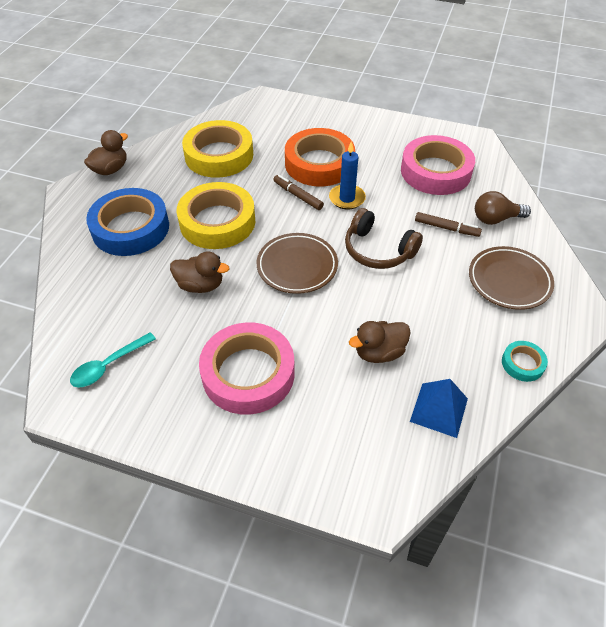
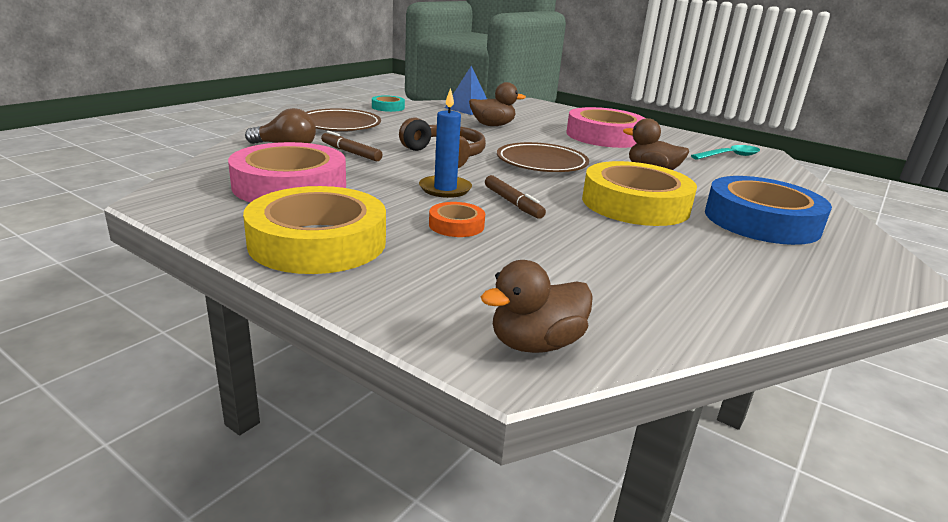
camera: 165 degrees left, 25 degrees down
(110, 169) = (853, 292): brown duck -> brown duck (535, 344)
(219, 155) = (636, 270): yellow tape -> yellow tape (318, 242)
(319, 163) = (456, 225): orange tape -> orange tape, size x0.46

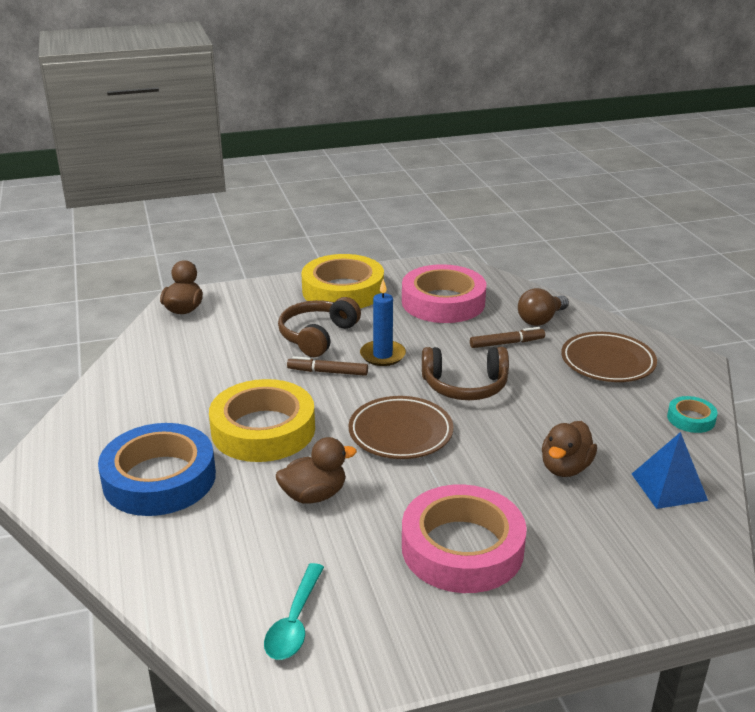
camera: 130 degrees right, 5 degrees up
(456, 225) = (317, 336): orange tape -> brown headphones

